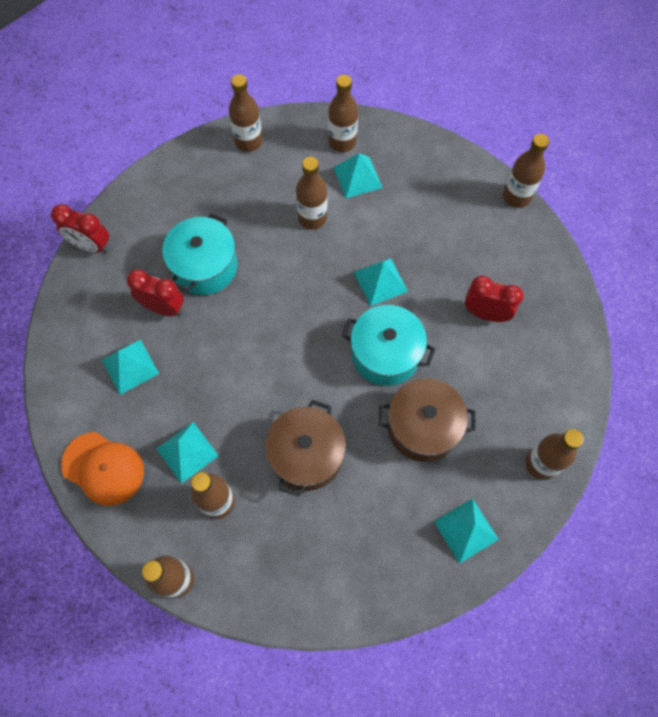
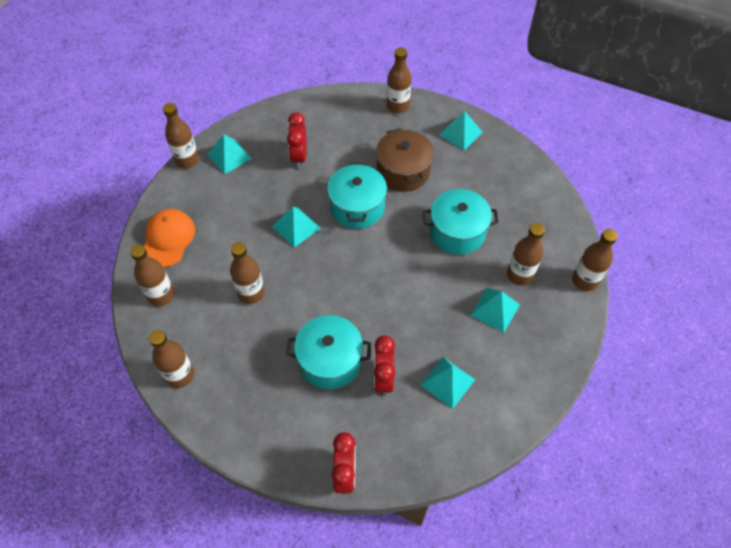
camera: 110 degrees left, 10 degrees down
(103, 468) = (539, 364): orange cap -> orange cap (168, 239)
(306, 455) = (457, 232): brown pot -> turquoise pot
(357, 177) = (198, 272): turquoise pyramid -> turquoise pyramid (229, 156)

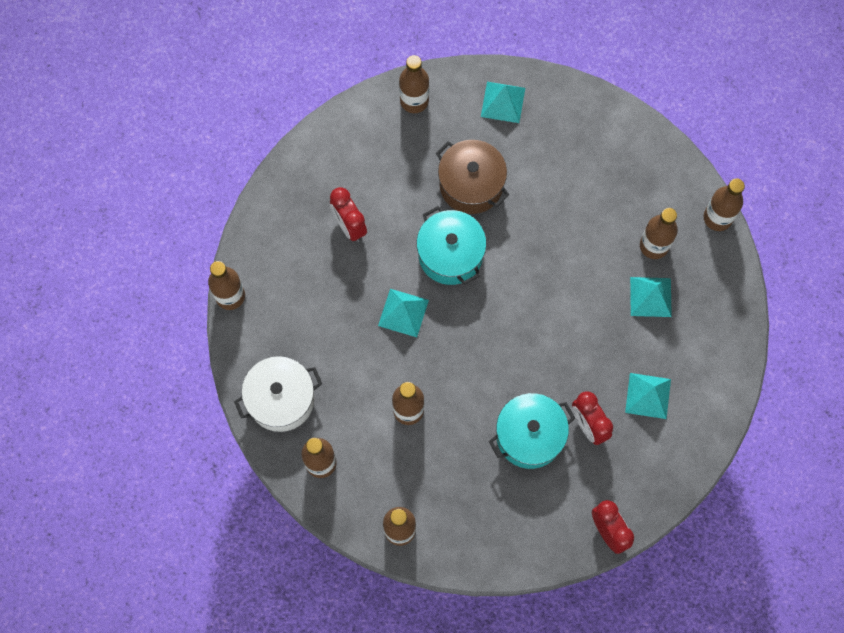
camera: 30 degrees left, 15 degrees up
(168, 239) = (281, 399): orange cap -> white pot
(229, 156) = (273, 266): turquoise pyramid -> none
(457, 232) = (568, 229): turquoise pot -> none

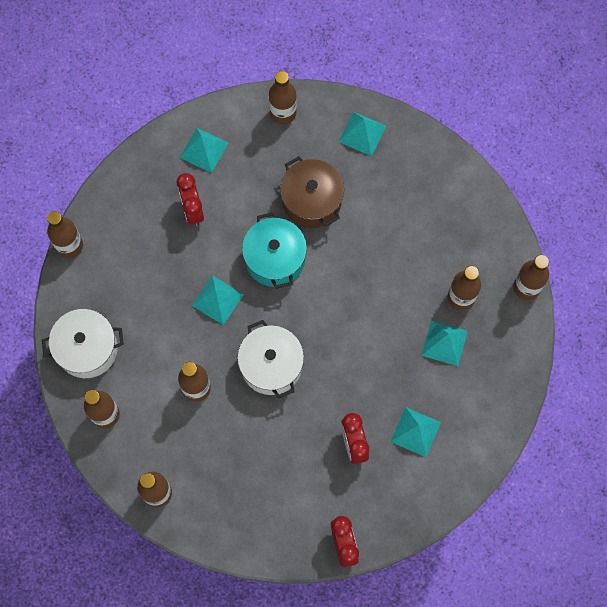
camera: 15 degrees right, 0 degrees up
(342, 160) = (204, 150): none -> turquoise pyramid
(479, 366) = (271, 365): none -> white pot
(529, 436) = (298, 439): turquoise pot -> none

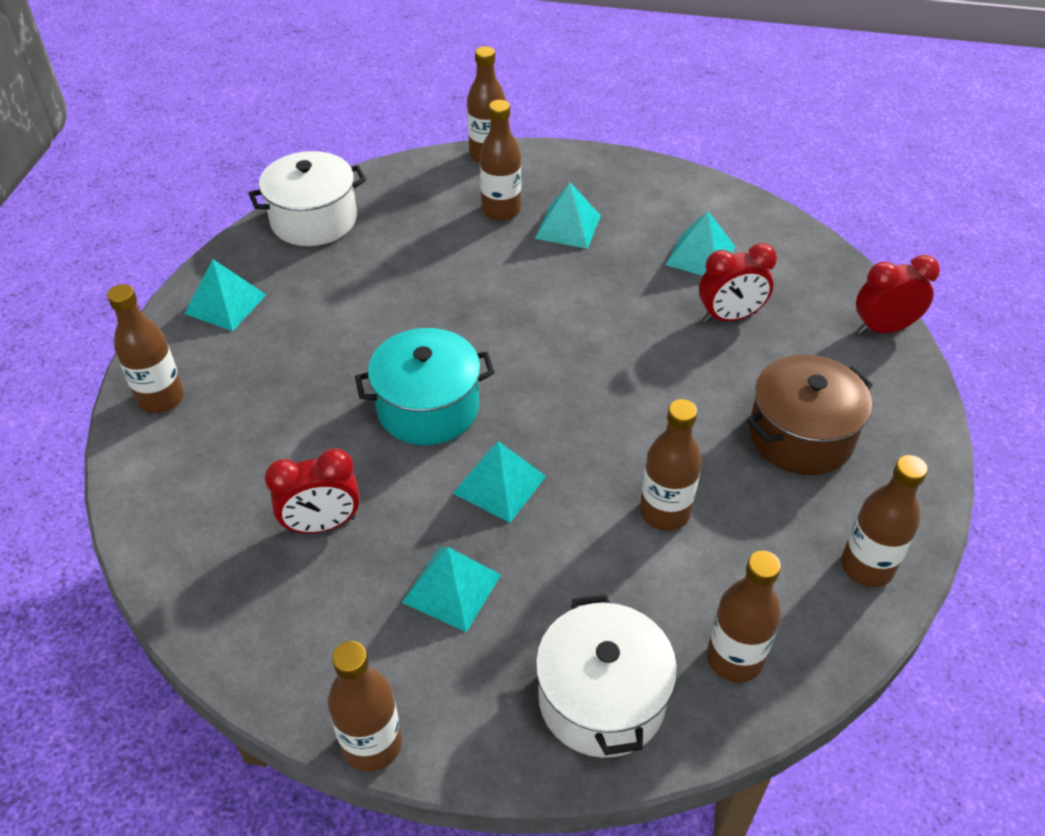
camera: 90 degrees left, 25 degrees down
(204, 150) = (203, 509): turquoise pyramid -> turquoise pyramid (451, 588)
(271, 365) = (614, 411): white pot -> white pot (314, 220)
(312, 201) = (330, 362): brown pot -> brown pot (800, 436)

